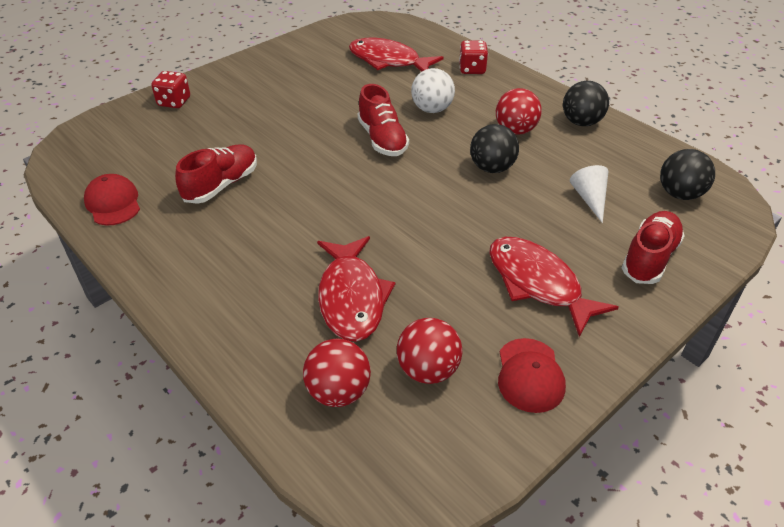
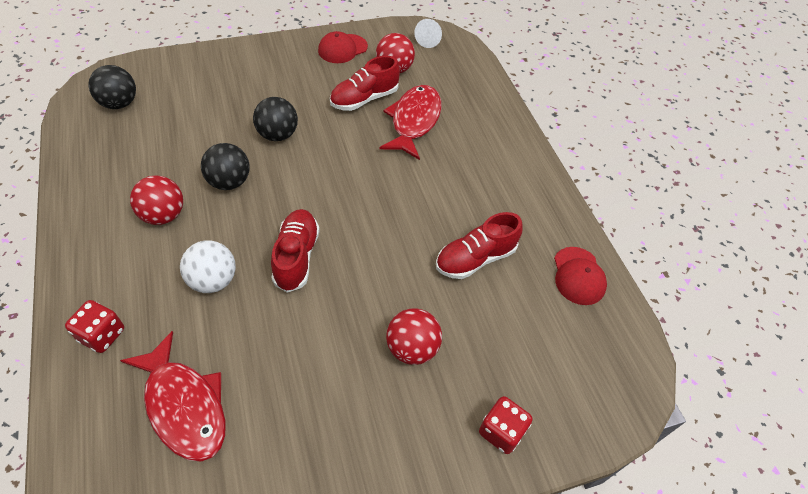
camera: 160 degrees left, 10 degrees up
(338, 392) = (448, 77): red ball -> red ball (412, 348)
(530, 375) = (342, 49): red cap -> red cap turned 150 degrees counterclockwise
(537, 283) = (291, 86): red fish -> none
(581, 122) = (93, 199): black ball -> black ball (278, 135)
(589, 198) = (187, 125): white cone -> white cone (429, 39)
(649, 258) = (204, 74): red shoe -> red shoe (364, 99)

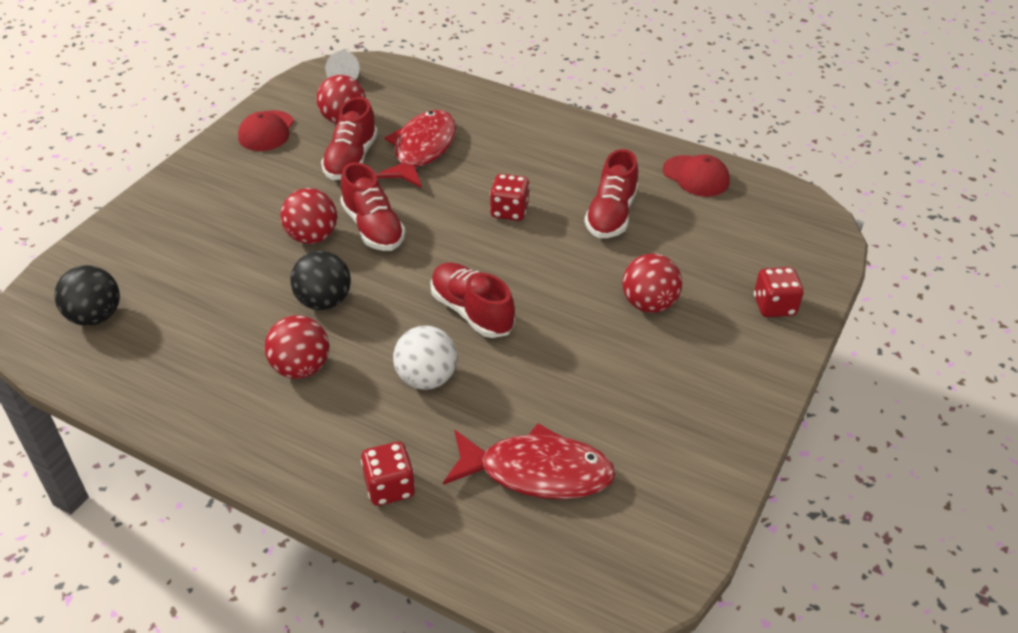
camera: 40 degrees left, 10 degrees down
(278, 135) = (312, 237): black ball -> red ball
(317, 154) = (373, 228): none -> red shoe
(411, 204) = (509, 211): none -> red dice
(414, 121) = (422, 150): red fish -> red fish turned 45 degrees clockwise

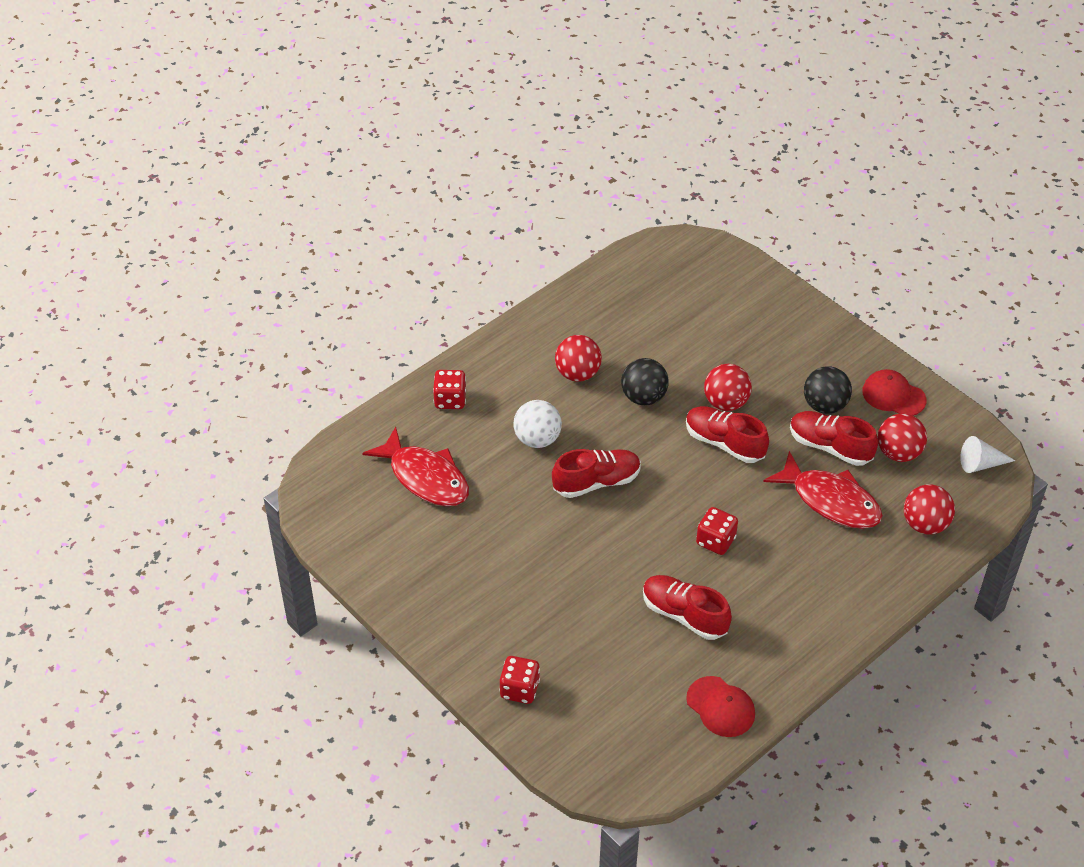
camera: 110 degrees right, 5 degrees up
(95, 317) = (676, 274): black ball -> black ball (824, 405)
(373, 228) = (724, 443): red shoe -> red shoe turned 45 degrees clockwise
(537, 472) = (425, 477): red fish -> red fish turned 75 degrees counterclockwise
(649, 304) = (558, 600): red ball -> red ball (925, 524)
(696, 176) = (720, 707): red cap -> red cap turned 105 degrees counterclockwise

